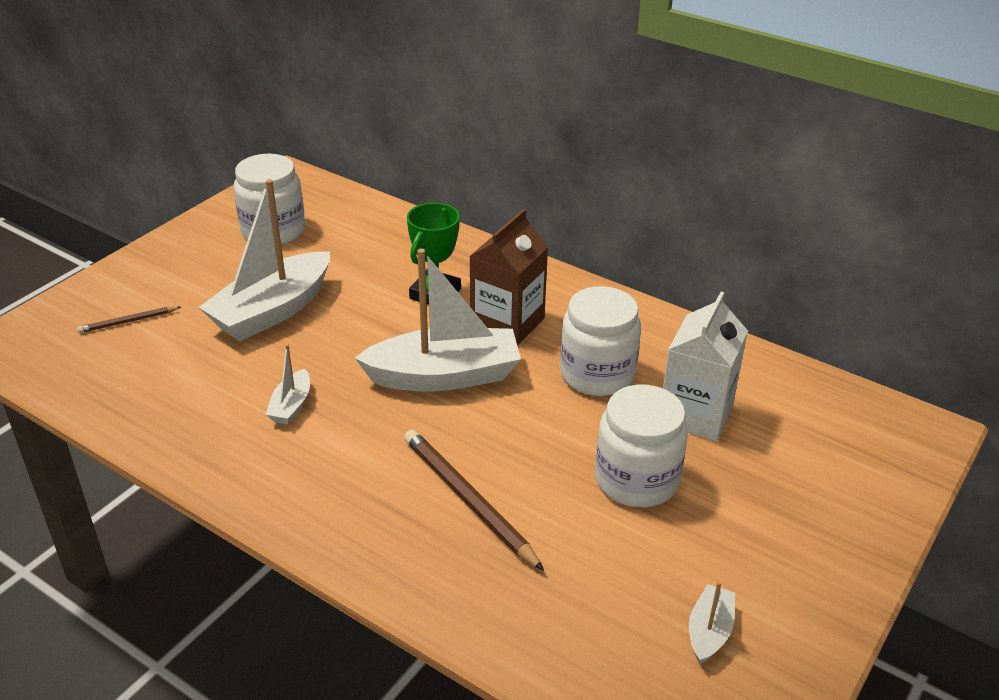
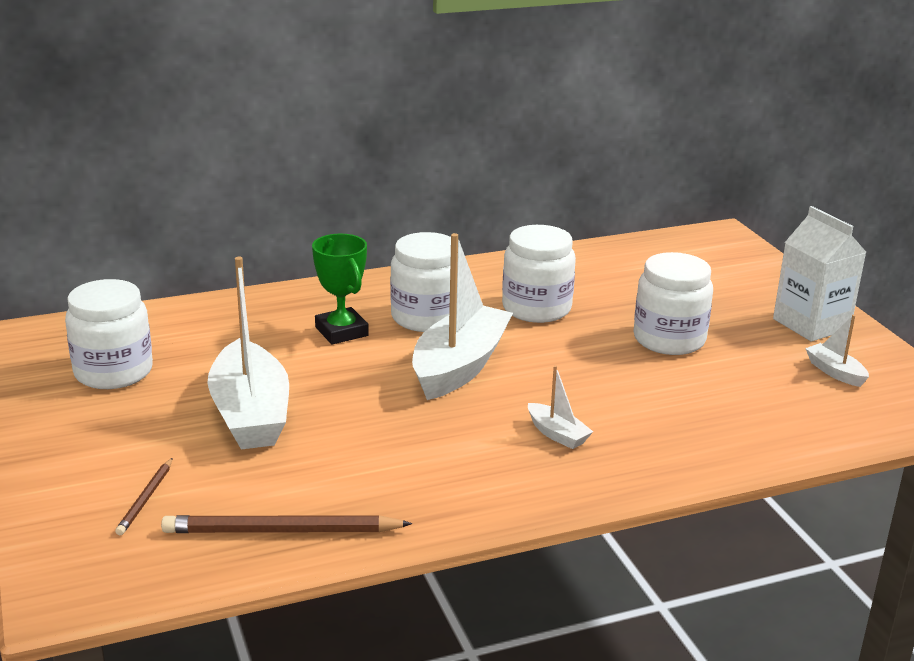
camera: 55 degrees left, 10 degrees down
(291, 406) = (409, 448): white boat -> white boat (557, 434)
(468, 500) = (622, 410): brown pencil -> brown pencil (281, 531)
(507, 323) = (426, 317): brown carton -> white jar
(695, 414) = (624, 293): white carton -> white carton (811, 324)

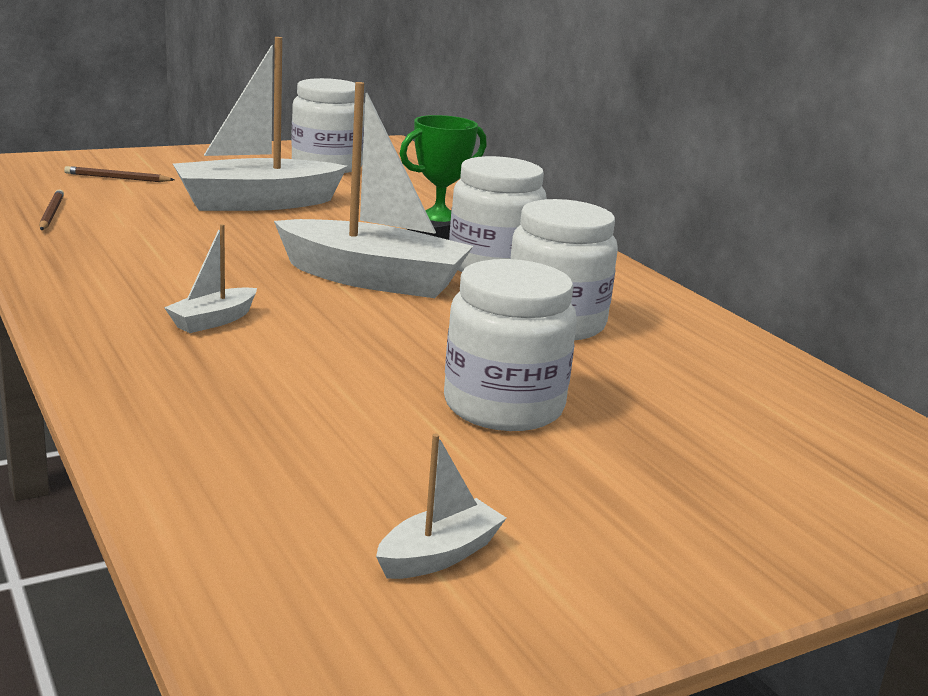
camera: 80 degrees right, 5 degrees down
(281, 531) = (51, 213): brown pencil -> brown pencil, size x0.53
(811, 324) = (640, 552): white carton -> none

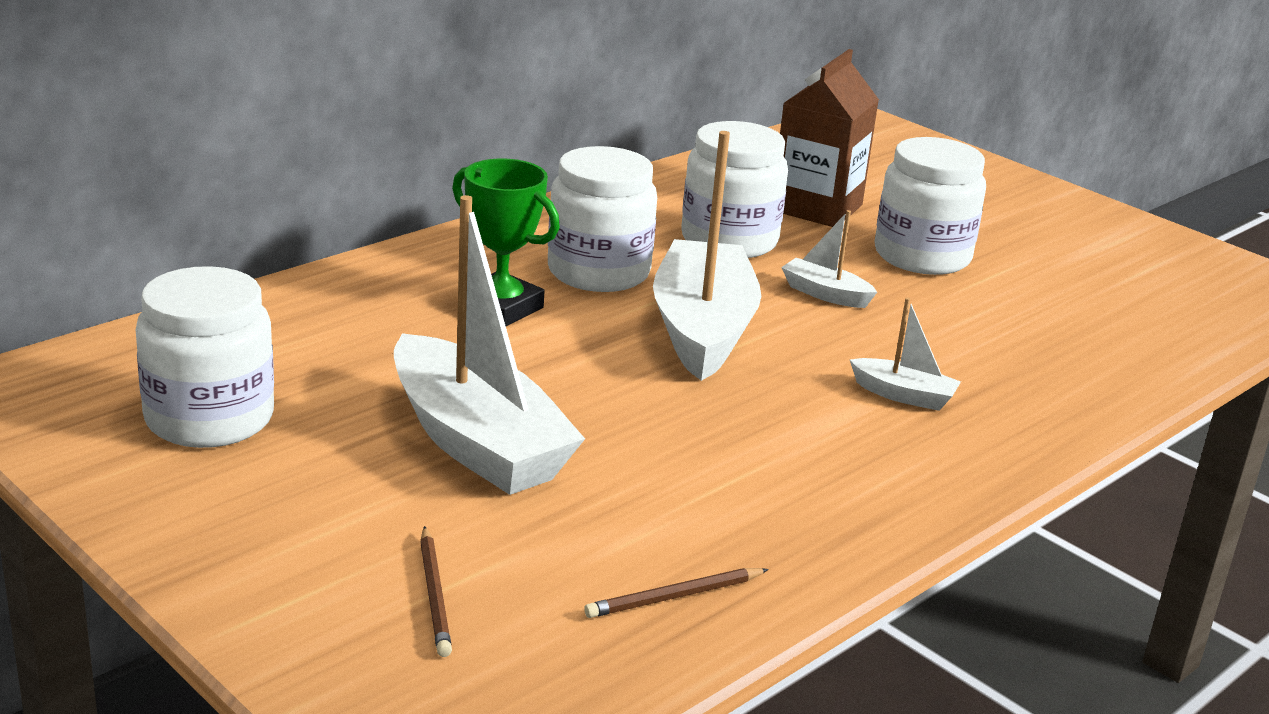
camera: 105 degrees left, 5 degrees up
(439, 555) = (1135, 267): white boat -> white boat (825, 294)
(645, 382) = (816, 208): none -> brown carton

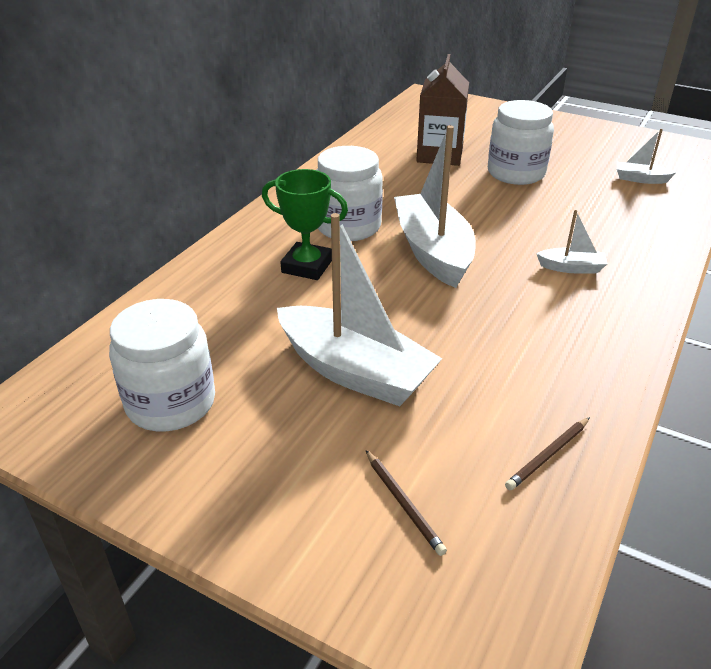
camera: 15 degrees left, 10 degrees up
(729, 240) = (407, 187): white jar -> none
(825, 294) = (483, 210): white boat -> white boat (640, 179)

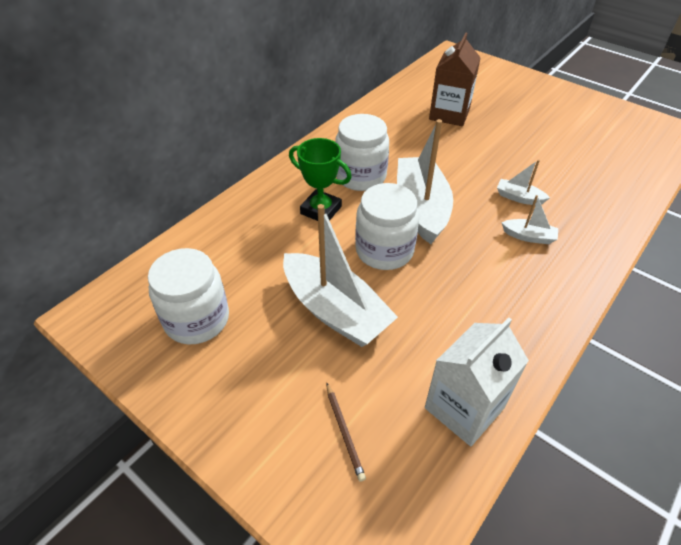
camera: 10 degrees right, 10 degrees up
(516, 173) = (507, 138): white jar -> white jar (384, 250)
(548, 455) = (464, 408): brown pencil -> white carton
(640, 179) = (611, 155): white boat -> white boat (519, 197)

